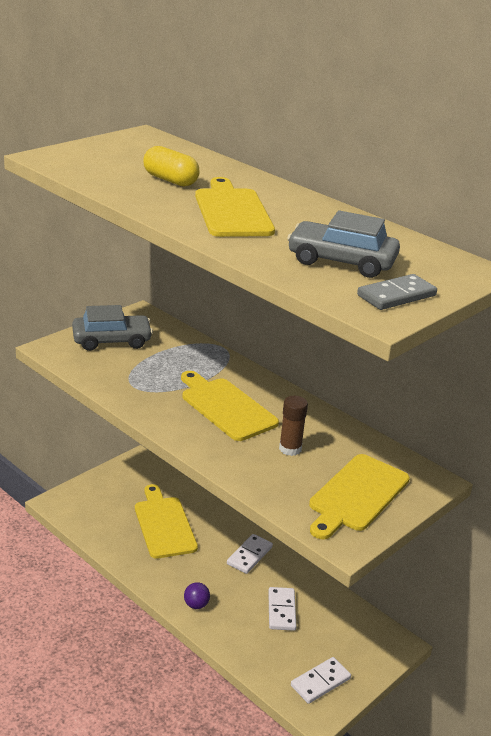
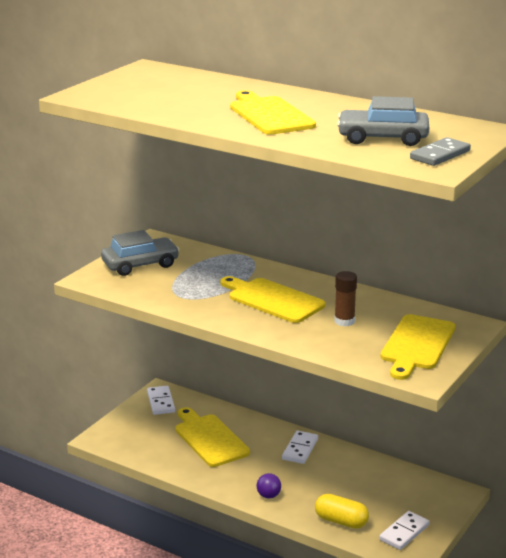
camera: 10 degrees left, 5 degrees down
(170, 180) = (200, 99): yellow capsule -> yellow capsule (341, 521)
(281, 610) = (347, 486): white domino -> white domino (161, 402)

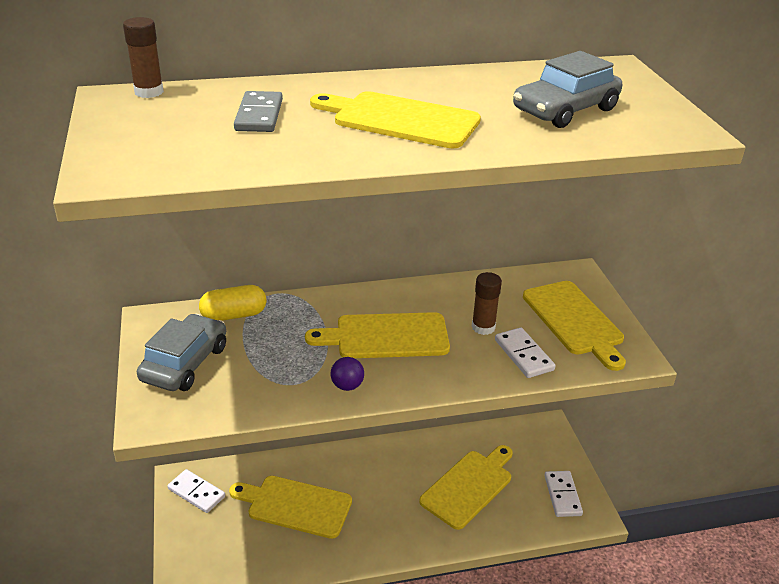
camera: 45 degrees left, 10 degrees up
(169, 69) = (149, 92): none -> brown glue stick
(268, 496) = (422, 535): purple ball -> purple ball (347, 386)
(300, 449) = (386, 464): white domino -> white domino (524, 355)
(340, 490) = (469, 486): none -> yellow cutting board
(341, 521) = (508, 519): yellow capsule -> yellow capsule (234, 315)
(440, 155) = (652, 112): grey domino -> grey domino (259, 115)

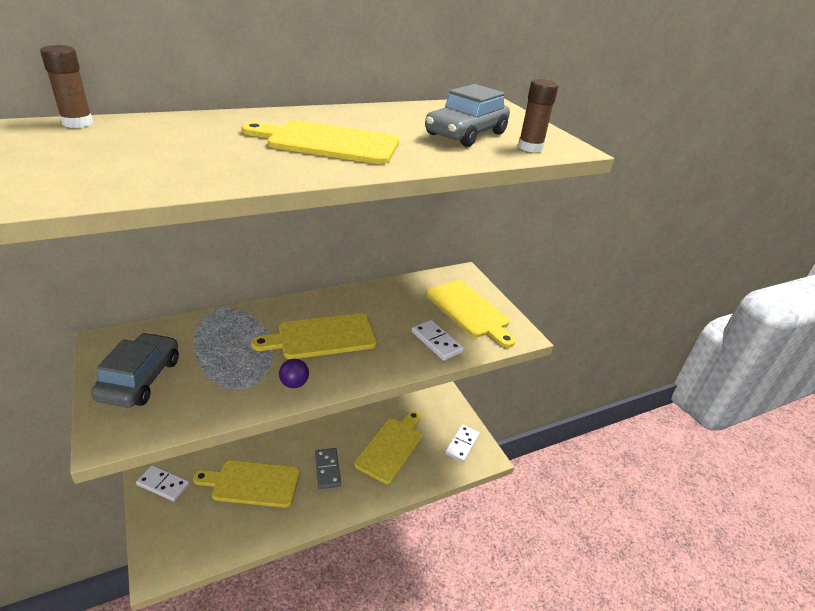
camera: 15 degrees left, 0 degrees up
(234, 315) = (184, 330): yellow capsule -> none
(259, 115) = (193, 141): grey domino -> grey domino (327, 469)
(483, 327) = (400, 322): brown glue stick -> brown glue stick (530, 147)
(562, 495) = (462, 444): white domino -> white domino turned 45 degrees clockwise

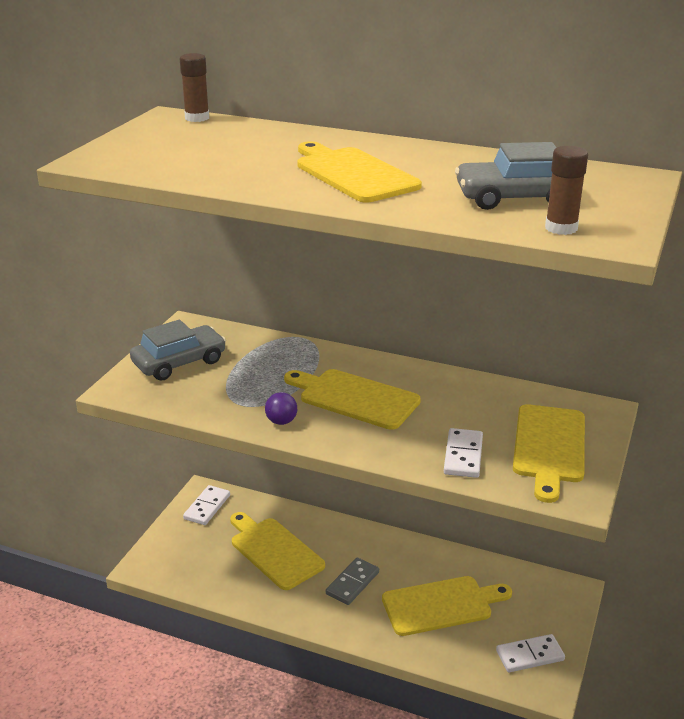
camera: 50 degrees right, 5 degrees down
(163, 484) = (207, 507): white domino -> white domino turned 45 degrees clockwise

